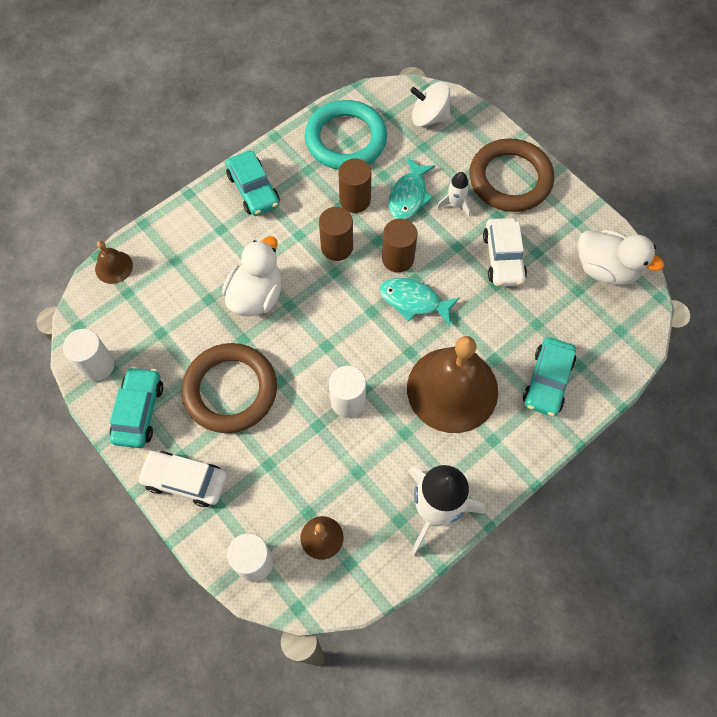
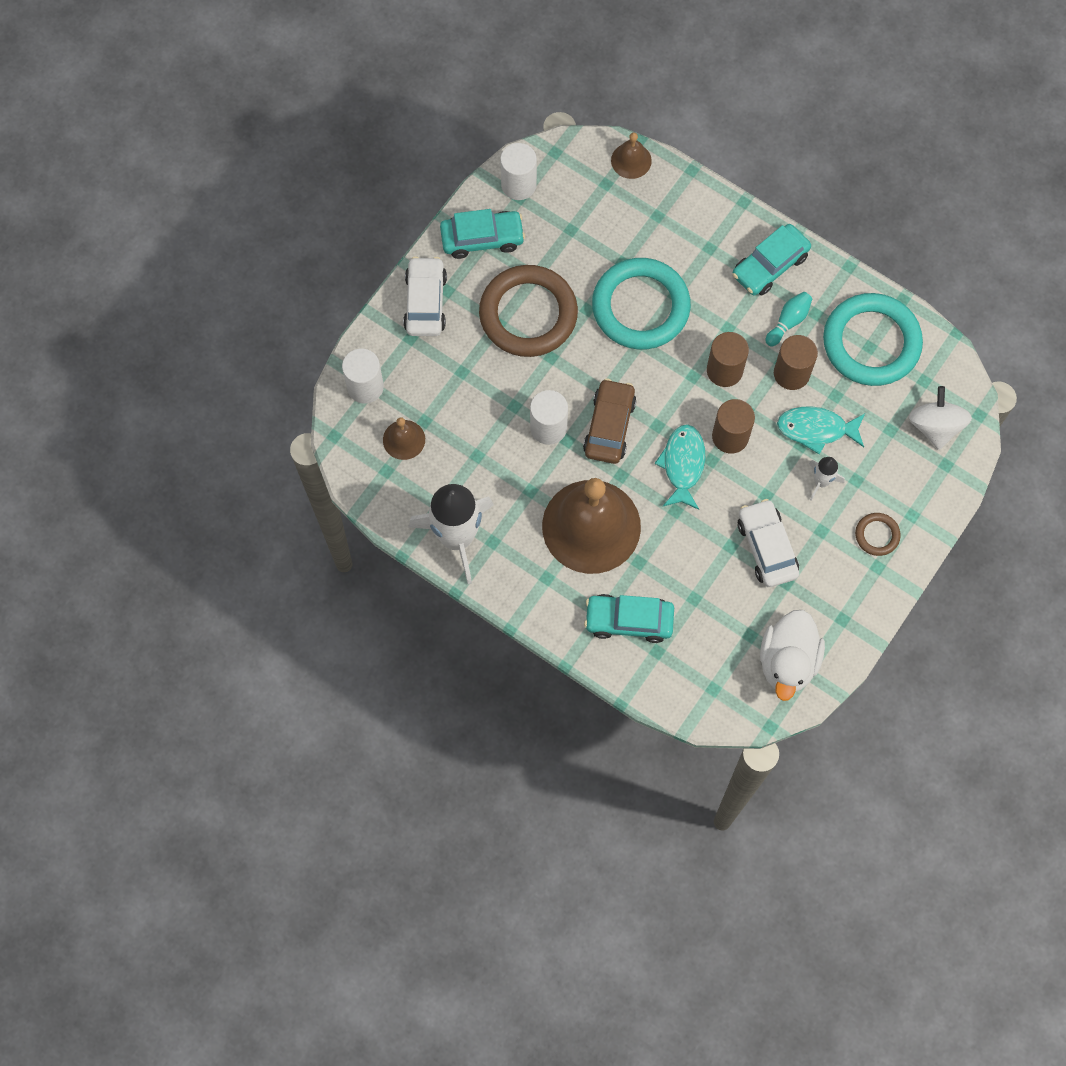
camera: 75 degrees right, 5 degrees up
(256, 295) = (640, 307): white duck -> turquoise ring
(308, 190) = (788, 322): none -> turquoise bowling pin
(361, 350) = (609, 426): none -> brown car
(503, 258) = (766, 547): white car -> white car turned 90 degrees clockwise
(510, 179) = (877, 535): brown ring -> brown ring, size x0.44

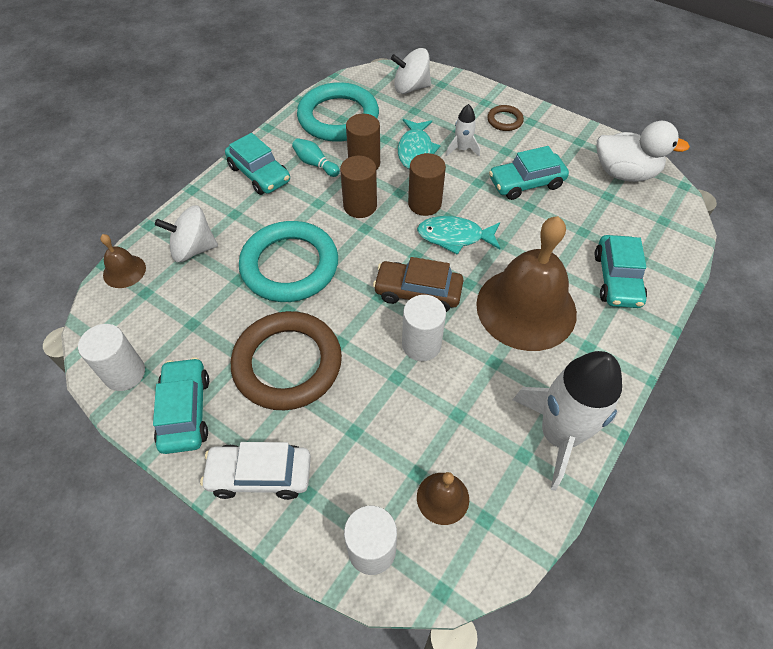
camera: 90 degrees left, 15 degrees down
(660, 216) = (193, 249): none -> white spinning top
(766, 547) = (526, 183): white car -> turquoise car

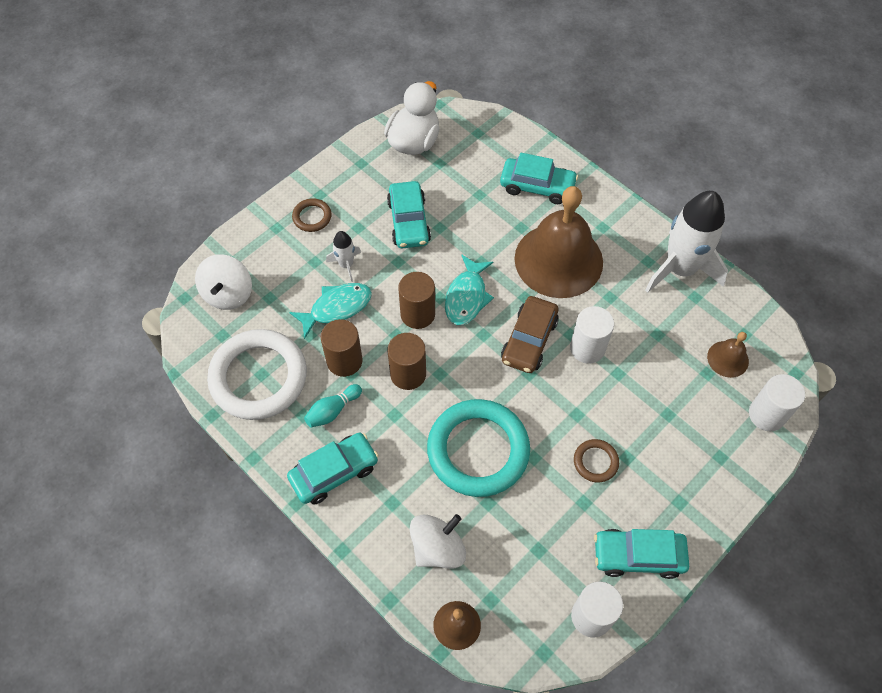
camera: 80 degrees left, 5 degrees up
(193, 249) = (437, 548): white spinning top -> white spinning top turned 135 degrees counterclockwise
(260, 475) = (704, 493): white car -> none
(287, 363) = (595, 462): brown ring -> brown ring, size x0.44
(338, 117) = (258, 377): turquoise ring -> white ring
(415, 150) = (337, 308): turquoise fish -> turquoise fish turned 45 degrees counterclockwise

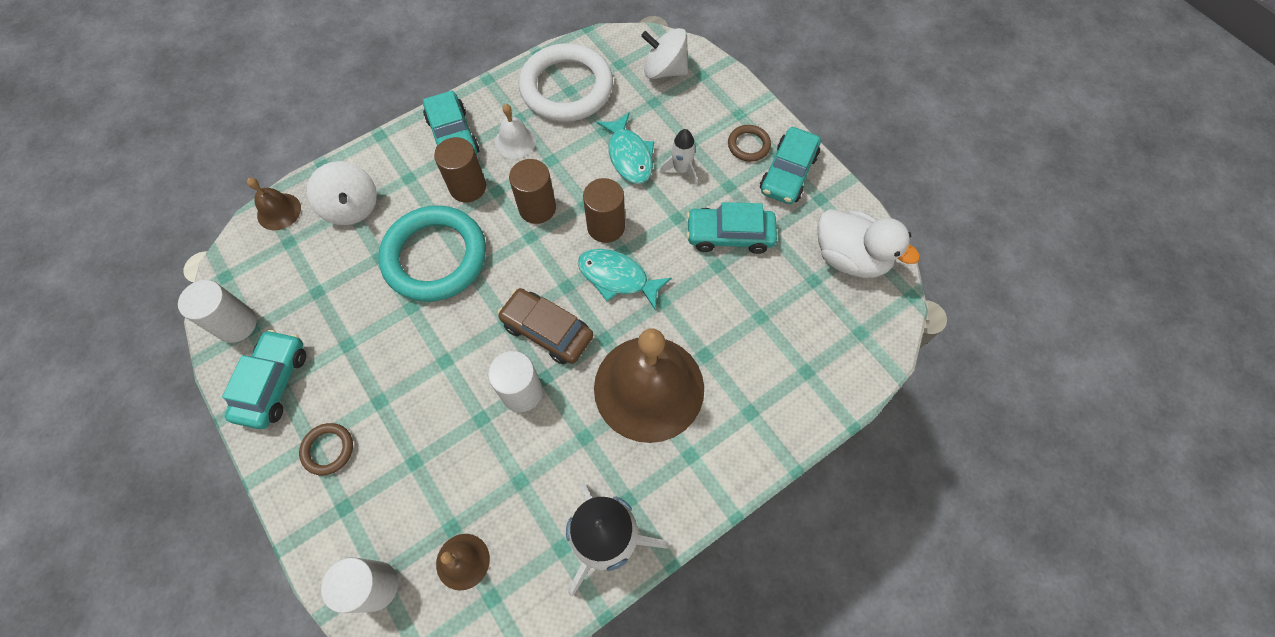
camera: 100 degrees right, 5 degrees up
(332, 411) = (515, 141): turquoise bowling pin -> white bell
(344, 361) = (566, 156): brown cylinder -> brown cylinder (468, 187)
(537, 186) = (765, 387): turquoise car -> turquoise car (788, 173)
(595, 462) = (385, 367): brown ring -> brown ring (328, 449)

